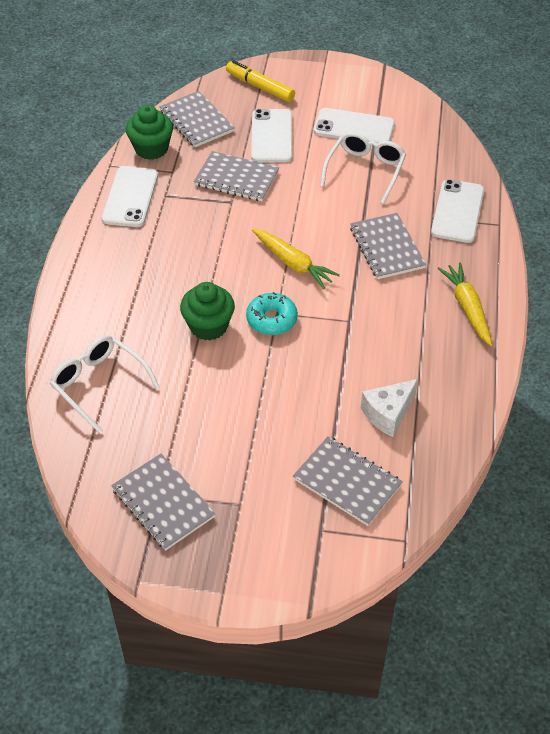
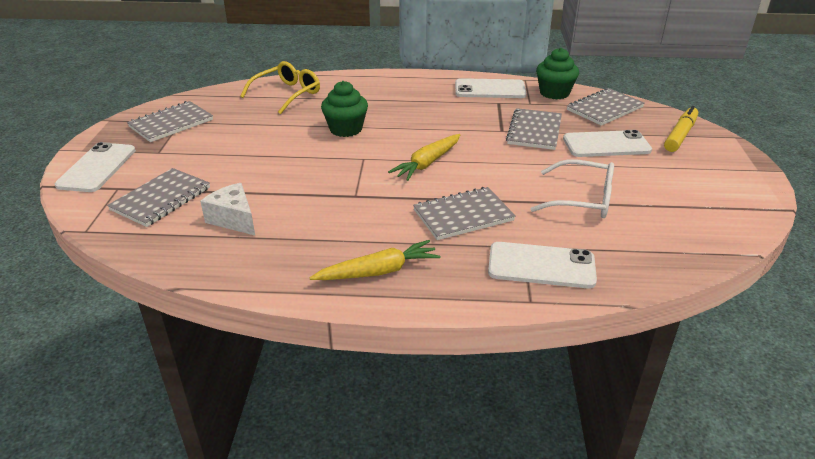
camera: 85 degrees right, 15 degrees down
(99, 384) = (287, 94): white glasses -> yellow glasses
(271, 319) = (354, 156): turquoise donut -> none
(354, 127) = (652, 191): white phone -> white phone (97, 168)

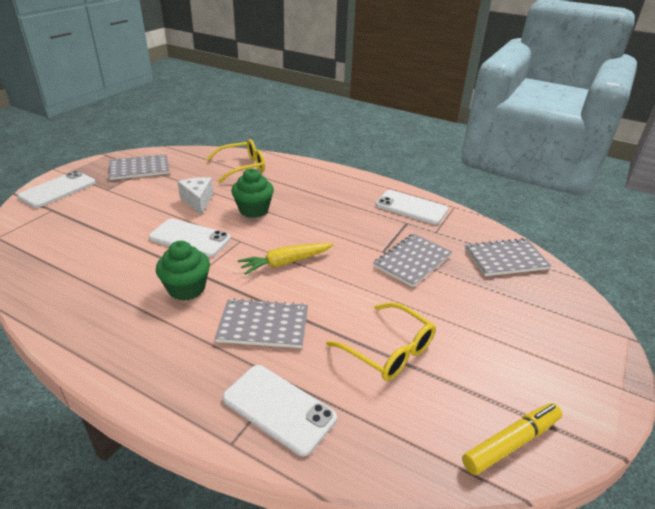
camera: 25 degrees right, 0 degrees up
(161, 199) = (67, 228): grey notebook -> none
(234, 219) = (93, 262): white cheese -> white cheese (198, 201)
(378, 271) = (140, 353): yellow carrot -> none
(554, 93) = (469, 228): green cupcake -> green cupcake (186, 289)
(582, 199) = (389, 351): white glasses -> yellow glasses
(606, 145) = (470, 298): white phone -> white phone (190, 238)
(680, 135) = (563, 314): yellow marker -> yellow marker (511, 443)

